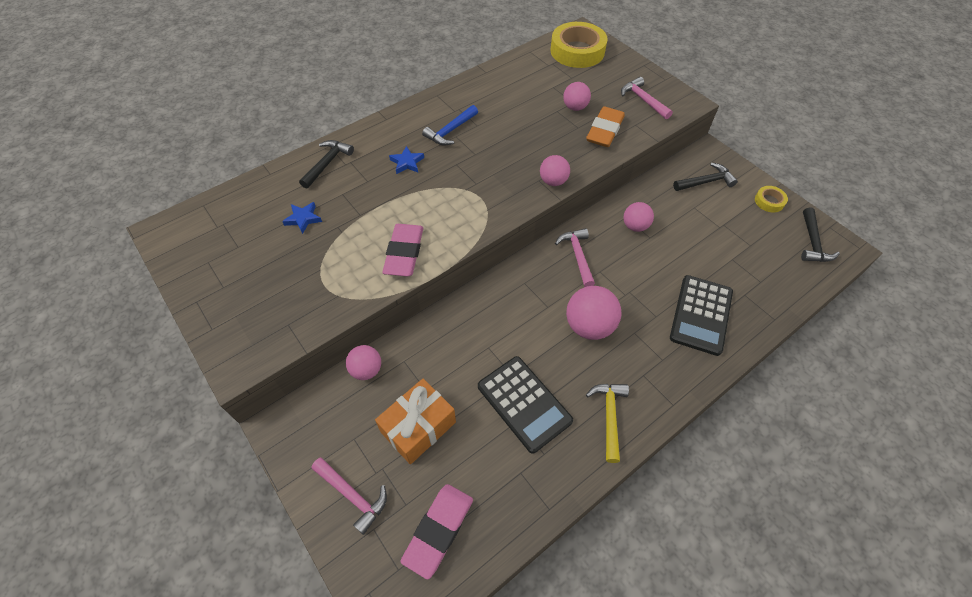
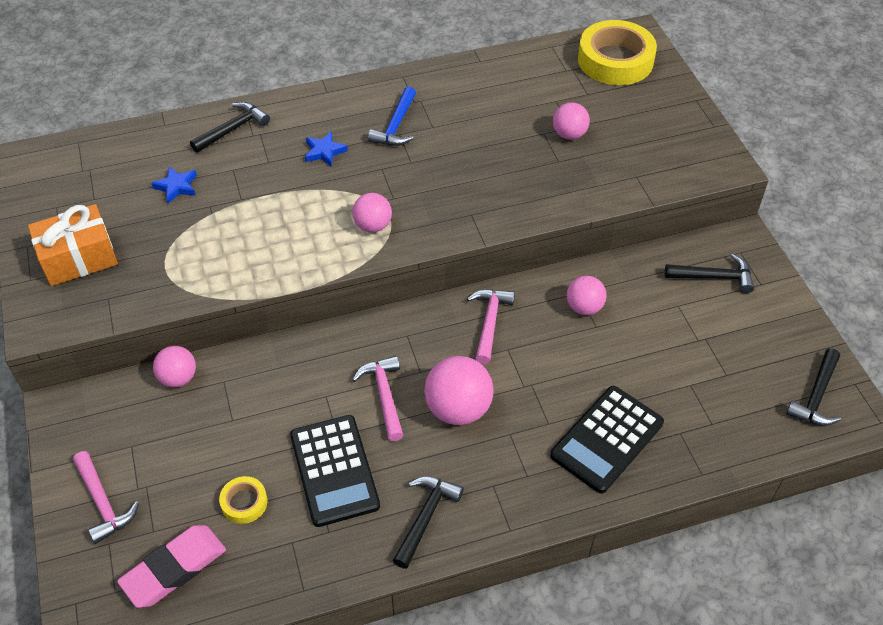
camera: 20 degrees right, 5 degrees down
(404, 253) = (269, 256): pink eraser -> none
(418, 427) = (205, 457): orange gift -> orange gift (78, 258)
(450, 131) = (396, 126): blue hammer -> blue hammer turned 45 degrees counterclockwise
(553, 181) = (488, 221): pink ball -> pink ball (373, 226)
(604, 131) = (591, 174): orange eraser -> none
(609, 416) = (426, 517): yellow hammer -> black hammer
(643, 100) = (666, 147): pink hammer -> pink hammer (384, 396)
(769, 201) = (788, 326): yellow tape -> yellow tape (244, 502)

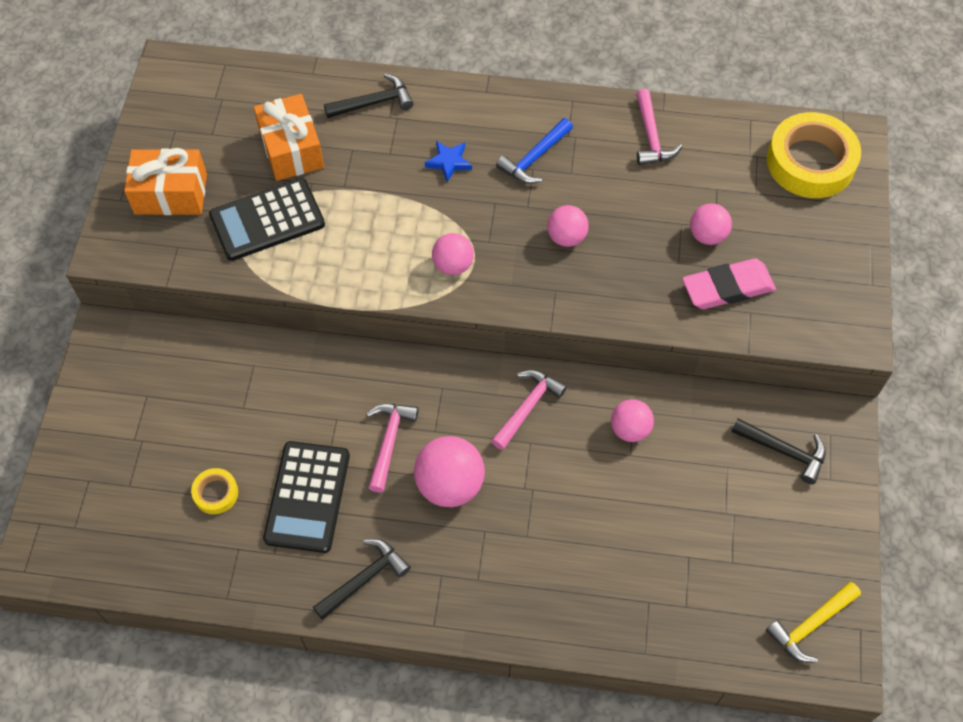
camera: 25 degrees right, 10 degrees up
(103, 503) = (100, 441): pink hammer -> pink hammer (651, 137)
(174, 569) = (130, 529): pink eraser -> pink eraser (727, 288)
(176, 187) = (291, 149): blue star -> orange gift
(178, 378) = (216, 345): pink ball -> pink ball (566, 237)
(607, 439) = (573, 577): black calculator -> black calculator (267, 220)
(816, 396) = (810, 625): black hammer -> yellow hammer

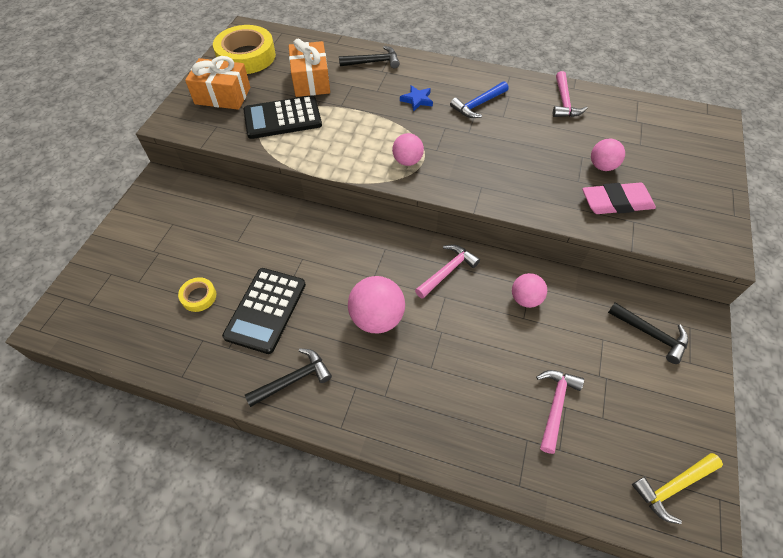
camera: 10 degrees right, 5 degrees down
(389, 442) = (337, 280): pink hammer -> pink hammer (555, 405)
(566, 237) = (494, 154): pink ball -> none
(810, 162) = (683, 130): yellow tape -> yellow tape (246, 56)

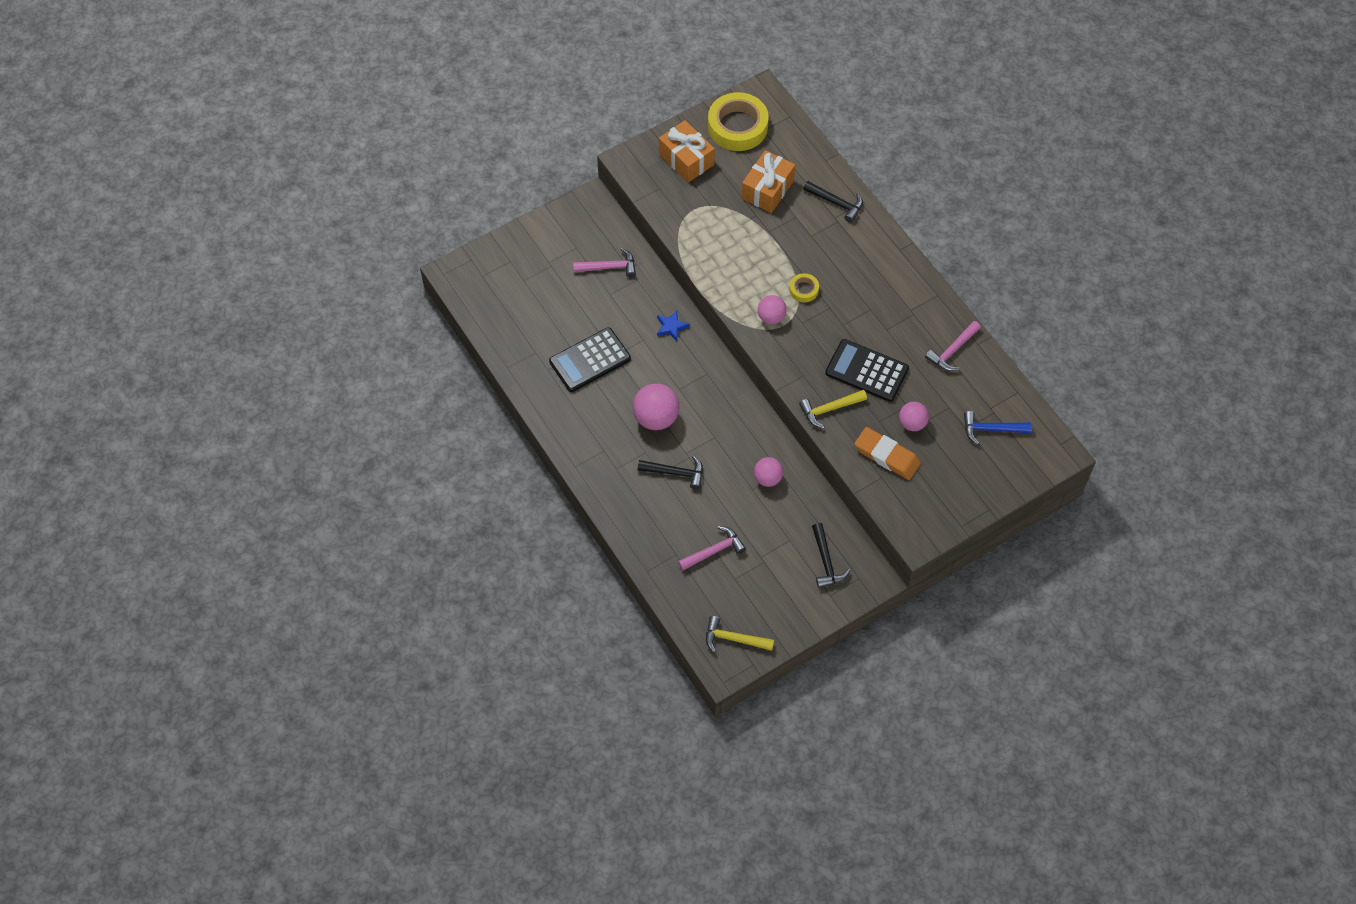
camera: 40 degrees right, 5 degrees up
(199, 296) = (554, 319): yellow tape -> yellow tape (804, 290)
(282, 118) = (714, 214): black calculator -> black calculator (867, 371)
(293, 379) = (571, 418): black hammer -> black hammer (675, 473)
(417, 100) = (834, 267): blue star -> blue star (671, 327)
(447, 271) = (734, 421): pink hammer -> pink hammer (609, 267)
(478, 105) = (878, 305): blue hammer -> blue hammer (991, 429)
(532, 198) = (829, 409): none -> yellow hammer
(616, 202) = (886, 456): pink eraser -> orange eraser

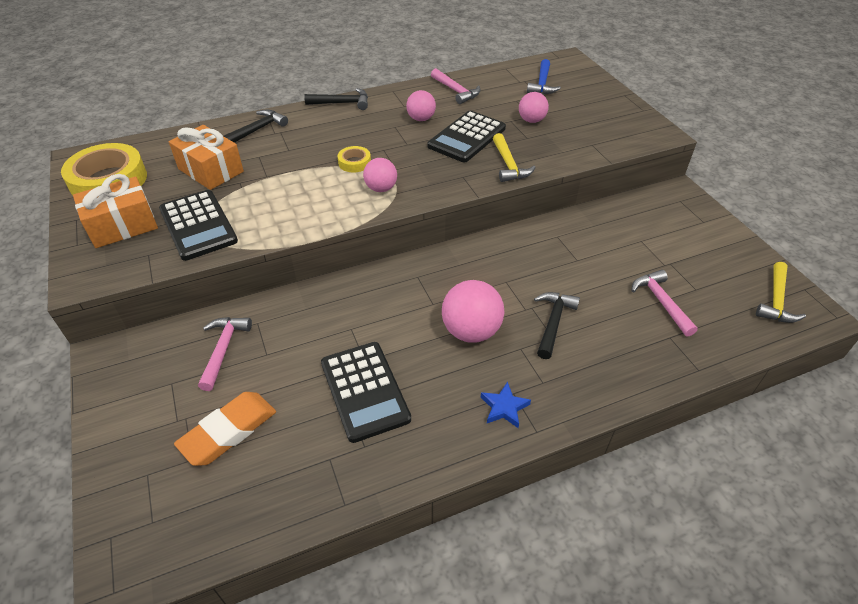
camera: 80 degrees left, 15 degrees down
(671, 327) = (341, 299): blue star -> blue star (504, 407)
(697, 206) = (198, 225): none -> black calculator
(767, 478) = (564, 246): pink ball -> pink ball (421, 119)
(826, 561) = (664, 219): black hammer -> black hammer (342, 103)
(886, 456) = (567, 138): orange eraser -> orange eraser (229, 431)

